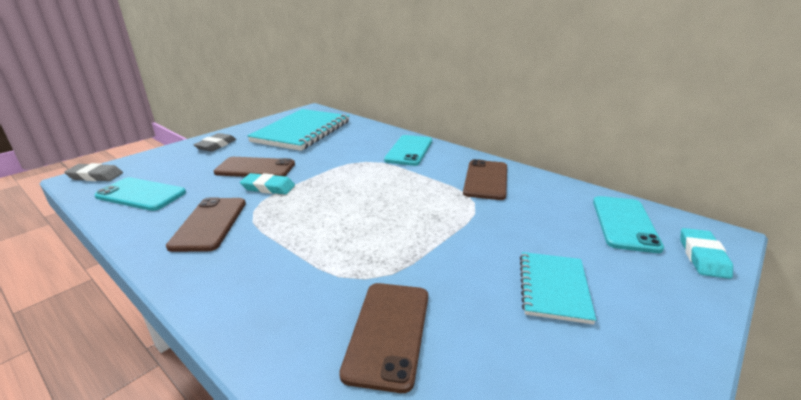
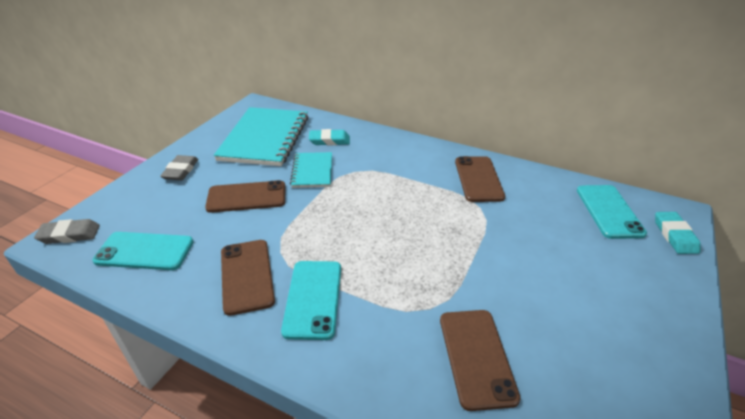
camera: 15 degrees left, 10 degrees up
(268, 187) = (277, 220): turquoise eraser -> turquoise eraser (329, 140)
(409, 150) = (390, 151): turquoise phone -> turquoise phone (313, 298)
(553, 288) = (581, 287): turquoise notebook -> turquoise notebook (312, 171)

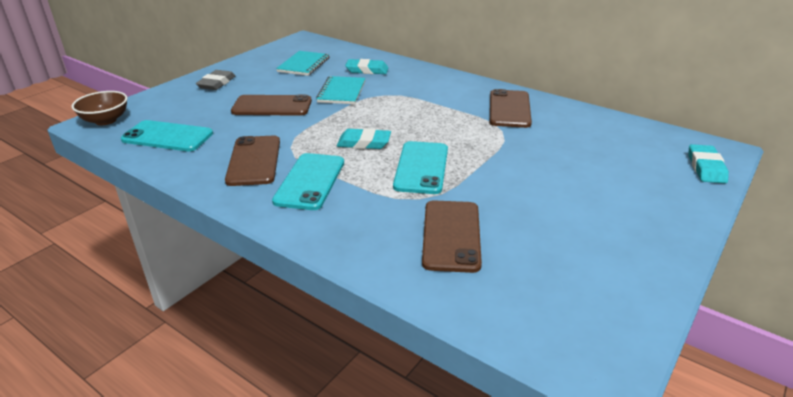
camera: 10 degrees right, 5 degrees down
(69, 235) = (105, 120): grey eraser -> brown bowl
(265, 138) = (304, 65): turquoise notebook -> turquoise notebook, size x0.53
(353, 238) = (364, 143): none -> turquoise eraser
(609, 211) = (641, 143): turquoise phone -> turquoise phone (421, 167)

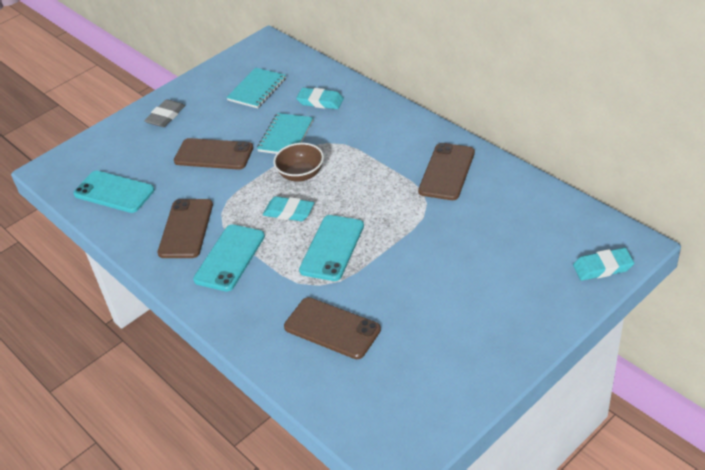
camera: 15 degrees right, 10 degrees up
(105, 120) = (61, 166): brown bowl -> brown bowl (301, 174)
(451, 235) = (332, 328): brown phone -> brown phone turned 75 degrees counterclockwise
(706, 167) = (602, 267): turquoise eraser -> turquoise eraser turned 60 degrees clockwise

